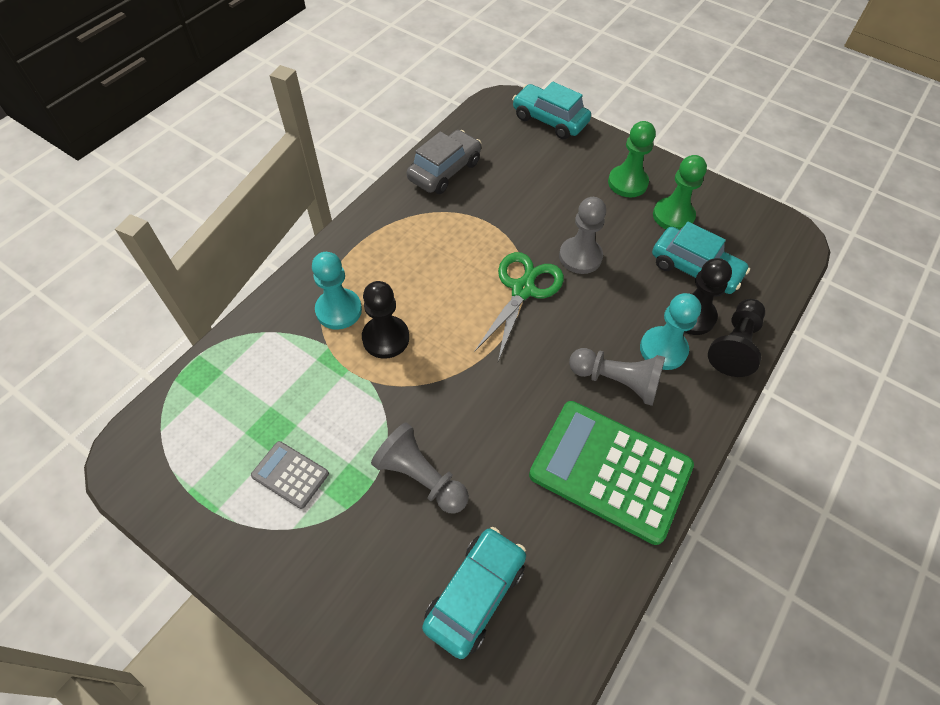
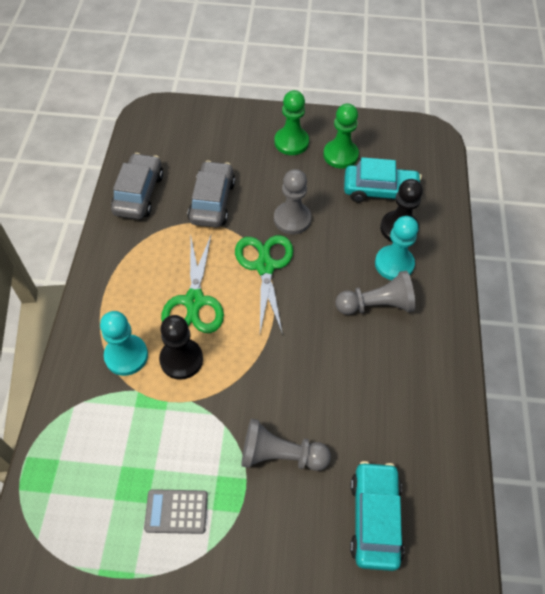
camera: 30 degrees left, 0 degrees up
(433, 290) = (194, 301): none -> green scissors
(510, 206) = (212, 202): none -> grey car
(549, 120) = (198, 113): turquoise car -> none
(610, 471) = (411, 374): green calculator -> none
(734, 345) = (439, 237): black pawn -> none

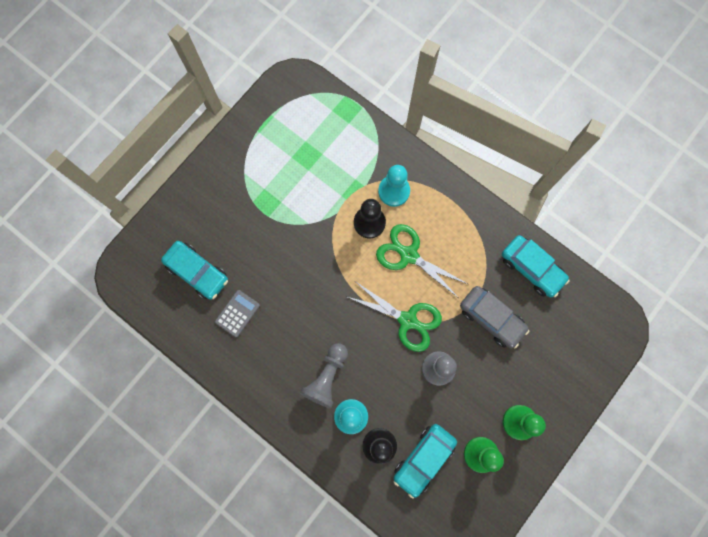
camera: 125 degrees right, 20 degrees up
(139, 194) = (531, 268): grey car -> turquoise car
(176, 511) = (276, 169): grey calculator -> grey calculator (237, 313)
(280, 455) = (268, 244): grey pawn -> none

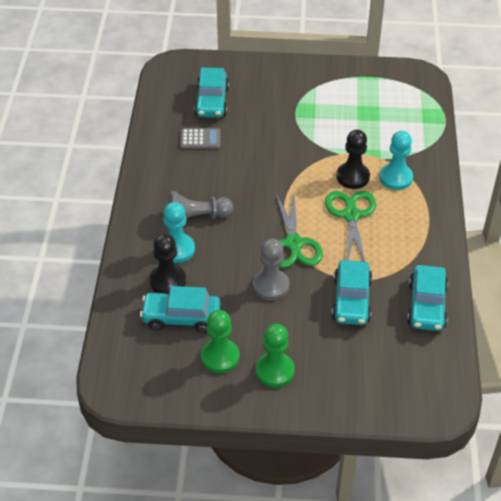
camera: 55 degrees right, 30 degrees down
(491, 318) = (351, 300): grey car -> turquoise car

